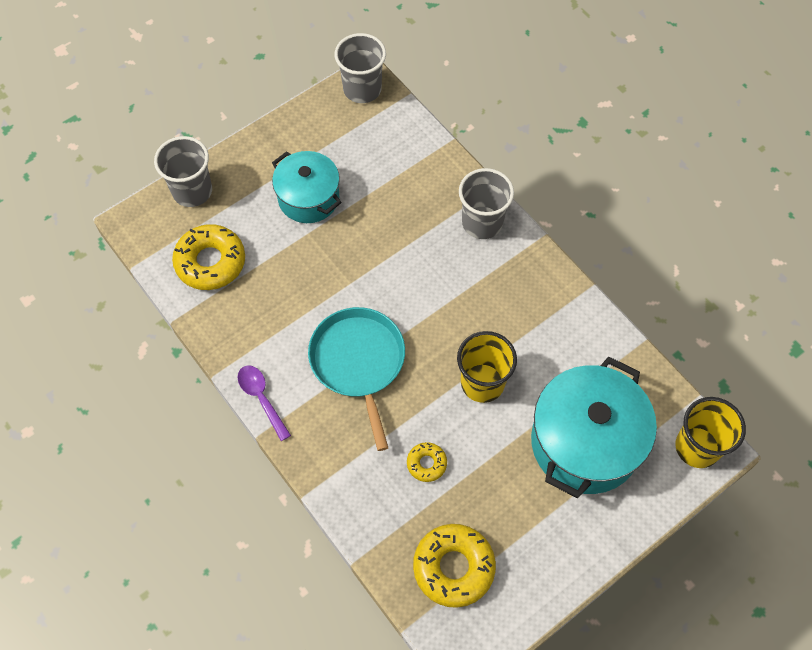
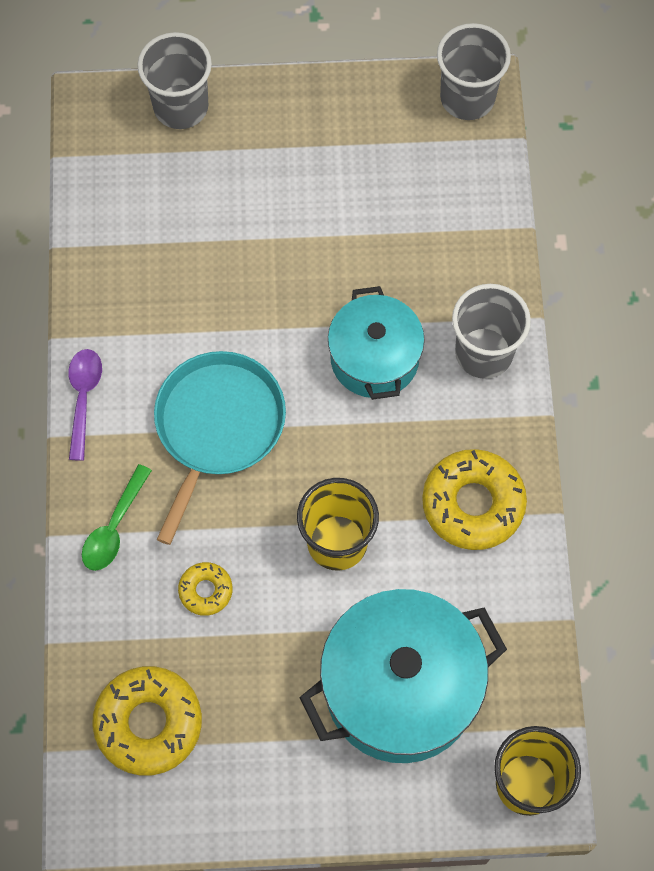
camera: 35 degrees right, 5 degrees up
(210, 262) = (141, 205): yellow donut -> yellow donut (473, 504)
(308, 198) = (304, 196): turquoise pot -> turquoise pot (374, 358)
(341, 463) = (114, 527): none -> green spoon

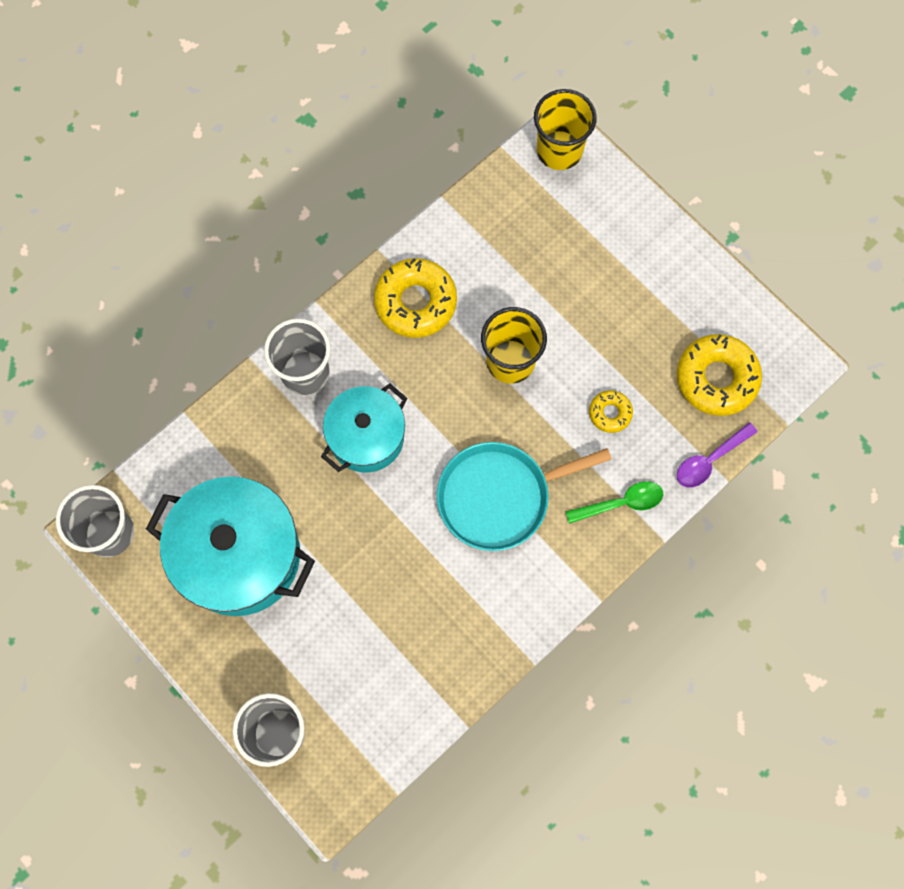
camera: 130 degrees left, 5 degrees up
(83, 398) = (555, 600): purple spoon -> purple spoon (710, 460)
(400, 688) = (567, 256): turquoise pot -> turquoise pot (239, 555)

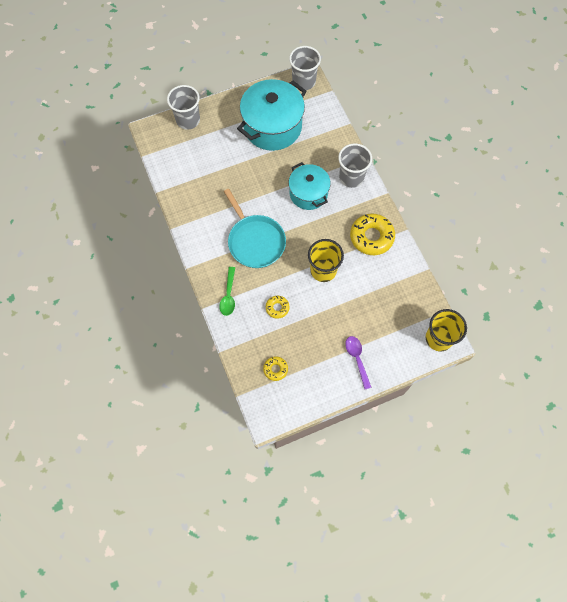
camera: 110 degrees right, 5 degrees down
(499, 497) = (255, 241): turquoise pan -> turquoise pan turned 150 degrees clockwise
(710, 460) = (233, 347): purple spoon -> purple spoon (357, 359)
(716, 378) = (275, 369): yellow donut -> yellow donut, size x0.52

